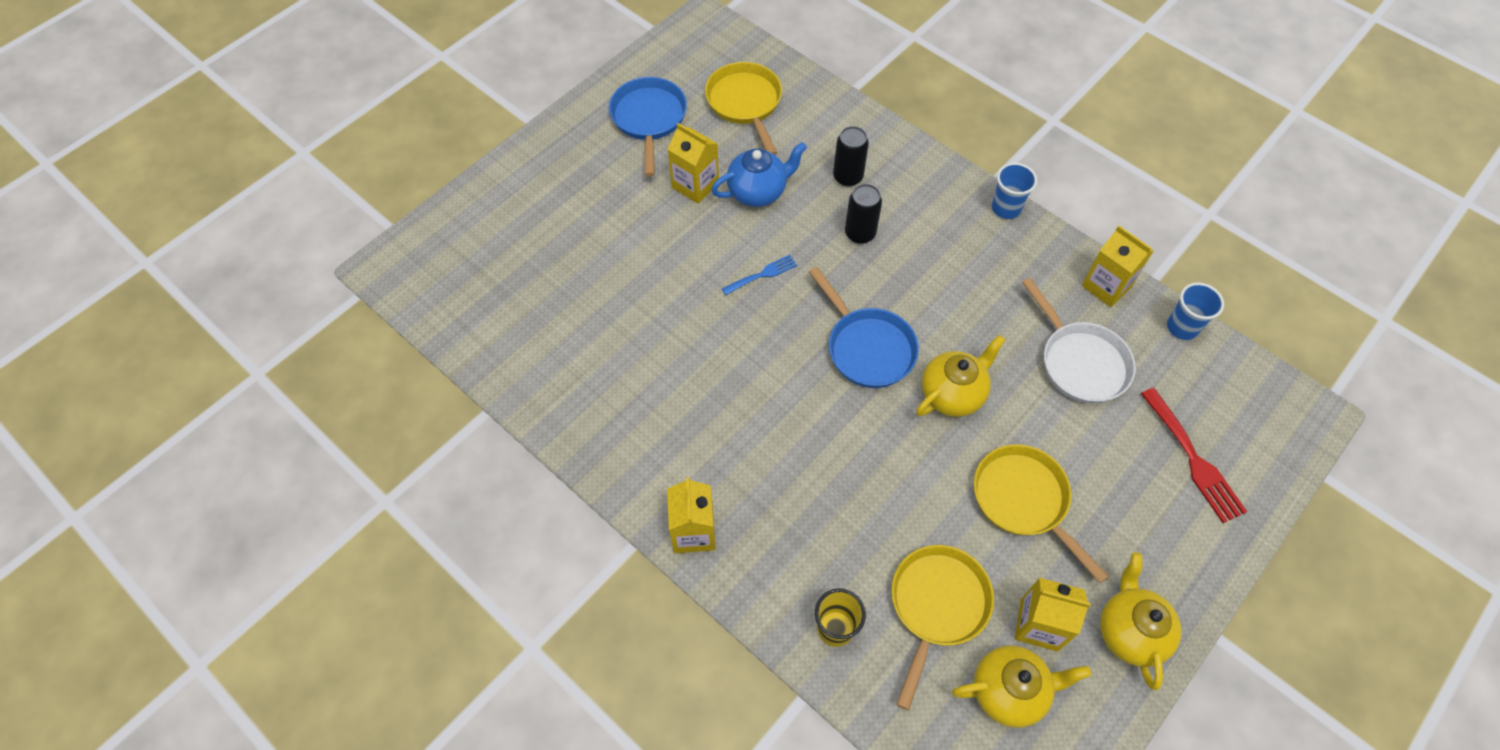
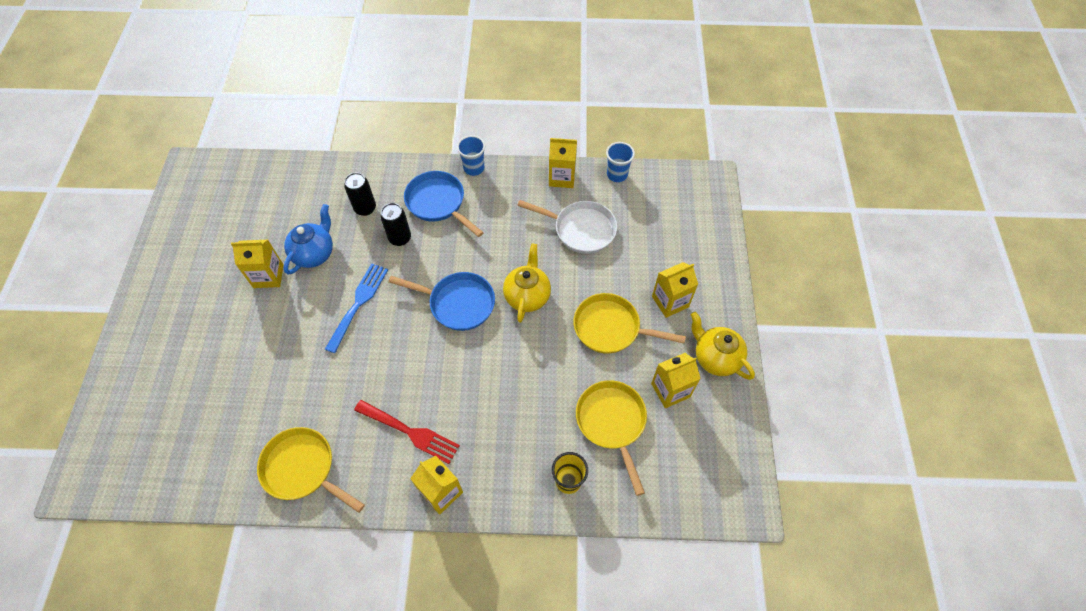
camera: 40 degrees left, 0 degrees up
(649, 119) = (200, 253): blue pan -> blue pan (438, 203)
(745, 103) = (261, 203): yellow pan -> yellow pan (303, 469)
(762, 274) = (358, 303): blue fork -> blue fork, size x1.69
(1009, 691) = (683, 438): yellow teapot -> none
(1125, 523) = (670, 301): none -> yellow carton
(1193, 459) = (676, 242): red fork -> red fork (410, 432)

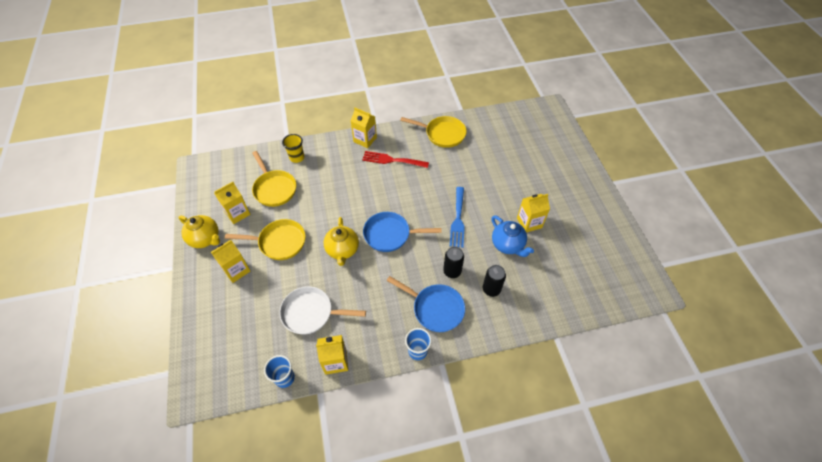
camera: 165 degrees right, 5 degrees down
(314, 253) = (508, 245): blue teapot -> blue teapot turned 45 degrees counterclockwise

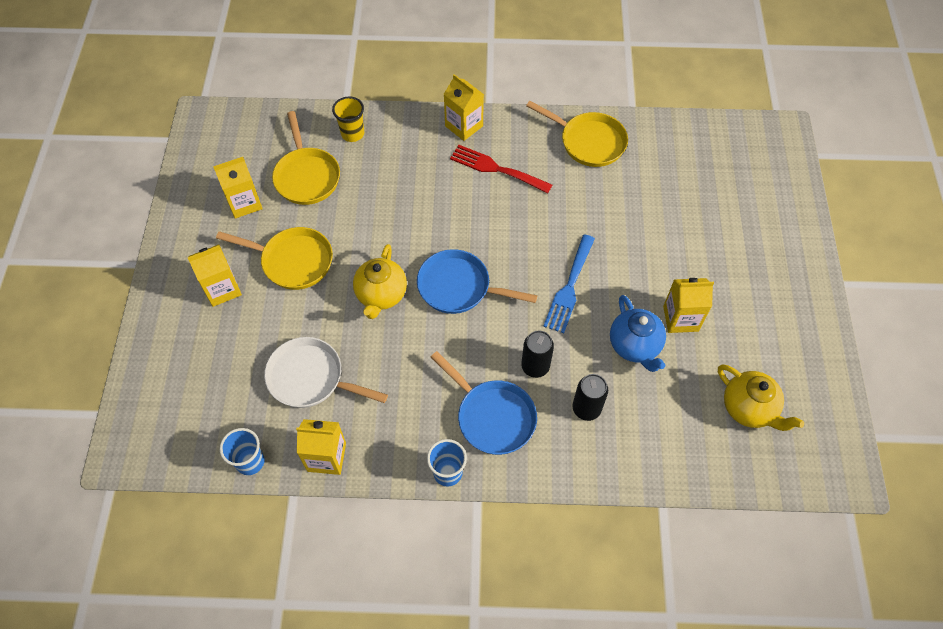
camera: 15 degrees right, 5 degrees up
(205, 239) = (190, 232): yellow teapot -> yellow teapot (748, 408)

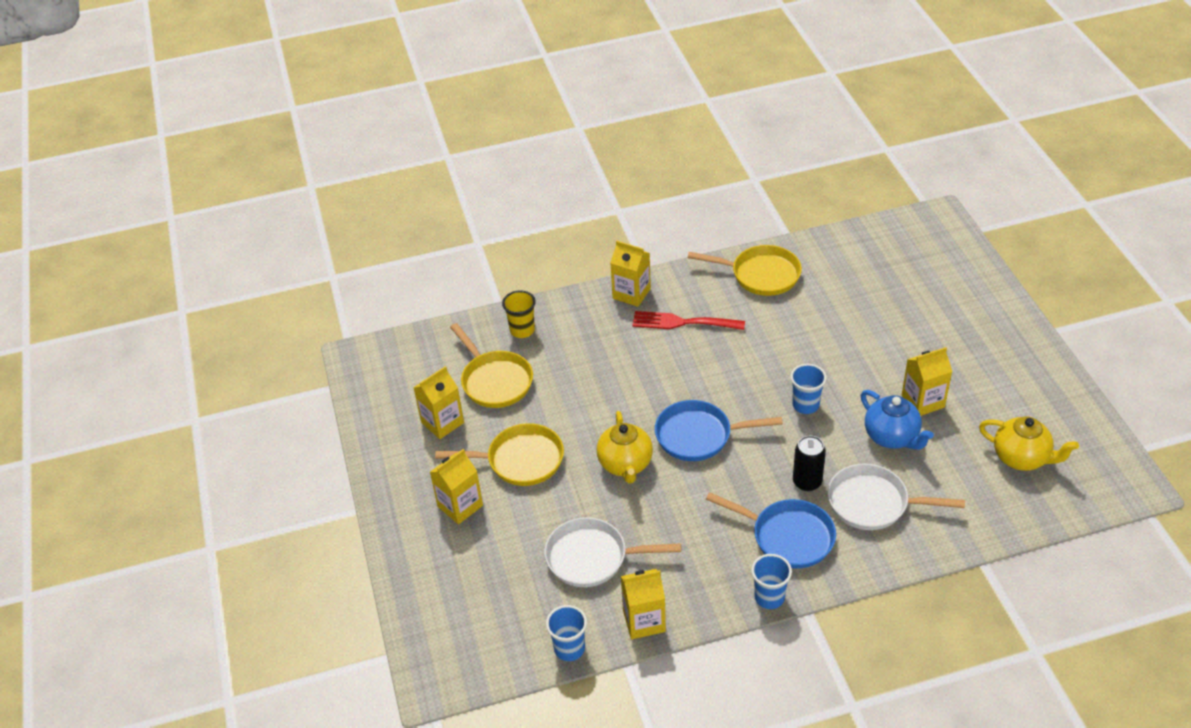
camera: 15 degrees left, 15 degrees down
(569, 287) = (805, 405): blue fork -> blue cup
(586, 408) = (873, 503): black can -> white pan

